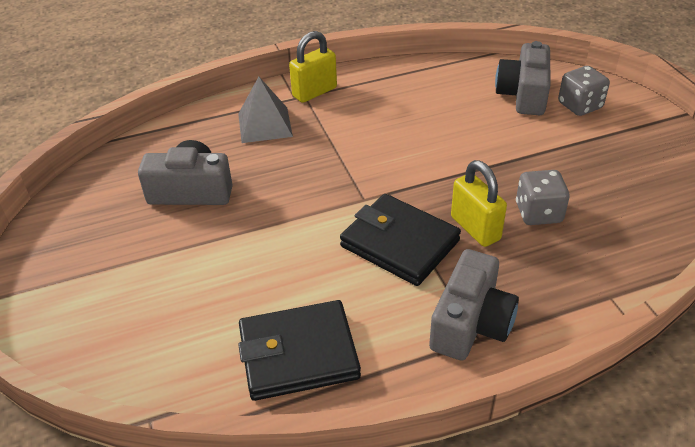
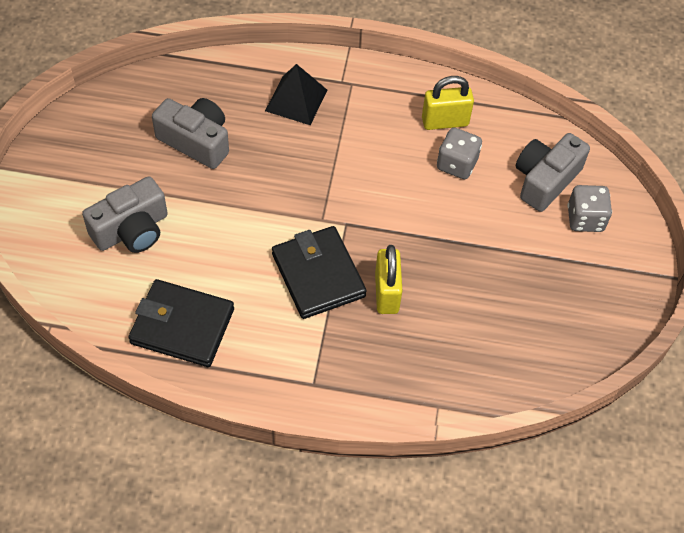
camera: 25 degrees right, 15 degrees up
(265, 124) = (296, 100): grey pyramid -> black pyramid
(314, 92) = (362, 84): yellow padlock -> yellow padlock (445, 121)
(471, 323) = (317, 369): grey camera -> grey camera (132, 230)
(538, 213) = (448, 306): grey dice -> grey dice (456, 164)

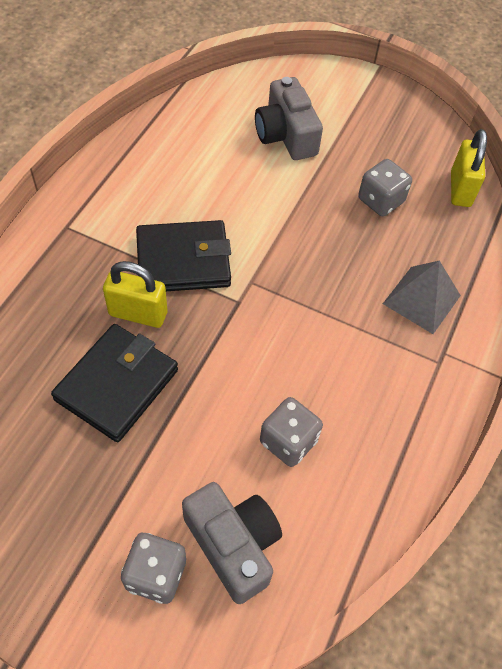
camera: 105 degrees right, 0 degrees up
(182, 326) = (169, 149): black wallet -> black wallet (117, 385)
(196, 141) = (380, 201): grey camera -> grey dice
(296, 100) = (421, 299): black pyramid -> grey pyramid
(445, 121) = (359, 450): yellow padlock -> yellow padlock (460, 189)

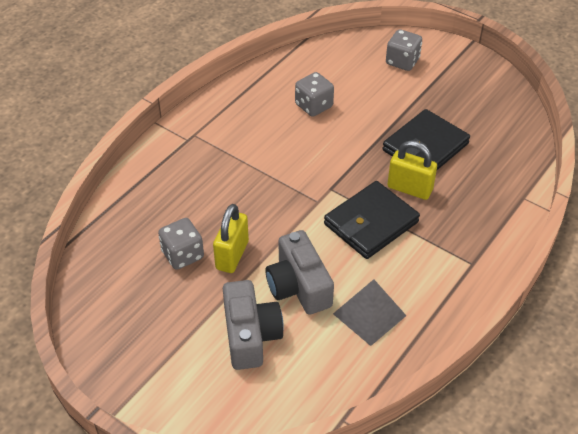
camera: 165 degrees left, 10 degrees down
(183, 260) = (371, 223): black wallet -> black wallet turned 45 degrees counterclockwise
(233, 545) = (357, 67): grey camera -> grey camera (298, 286)
(421, 299) = (186, 173): grey pyramid -> grey pyramid (369, 314)
(460, 189) = (102, 257): yellow padlock -> yellow padlock (232, 255)

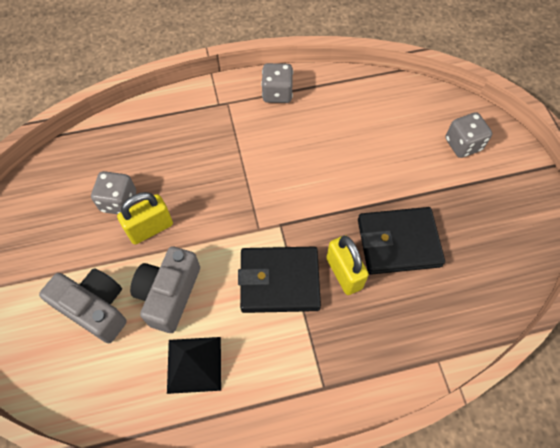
camera: 40 degrees right, 15 degrees up
(250, 335) = (95, 308): grey camera -> grey camera turned 90 degrees counterclockwise
(314, 106) = (343, 138): grey dice -> grey dice (277, 93)
(369, 314) = (194, 364): grey pyramid -> black pyramid

